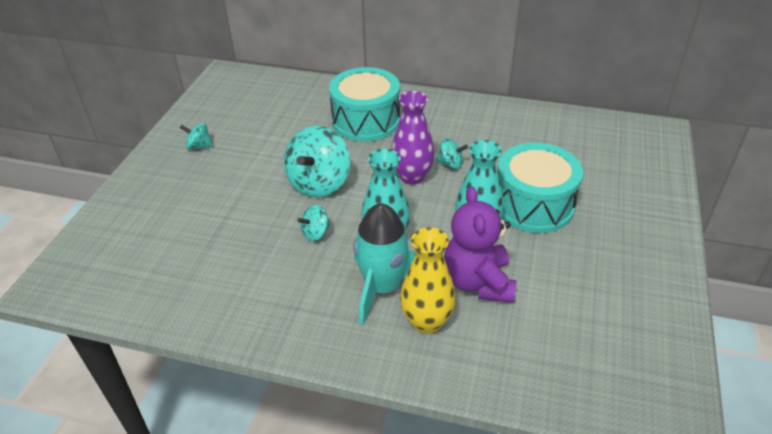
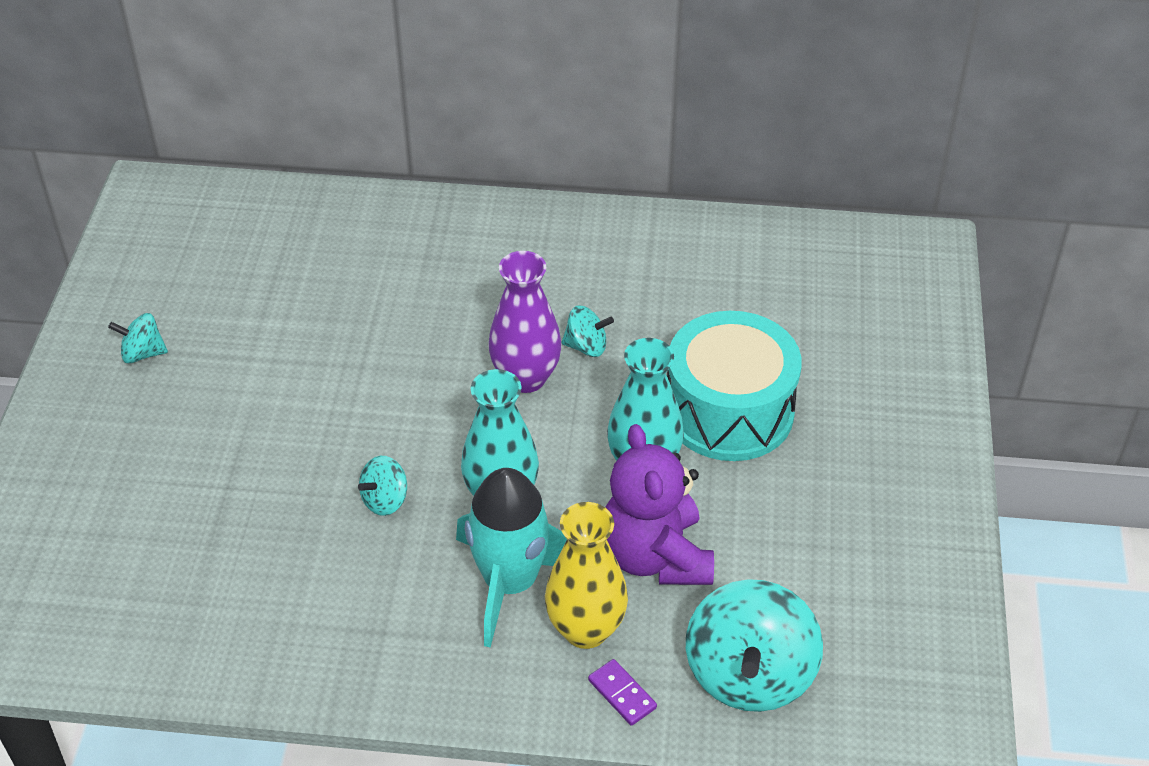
camera: 10 degrees left, 5 degrees up
(319, 183) = (372, 406): turquoise spinning top -> turquoise spinning top (749, 675)
(366, 121) = (428, 273): turquoise drum -> none
(445, 365) = (622, 694): none -> purple domino

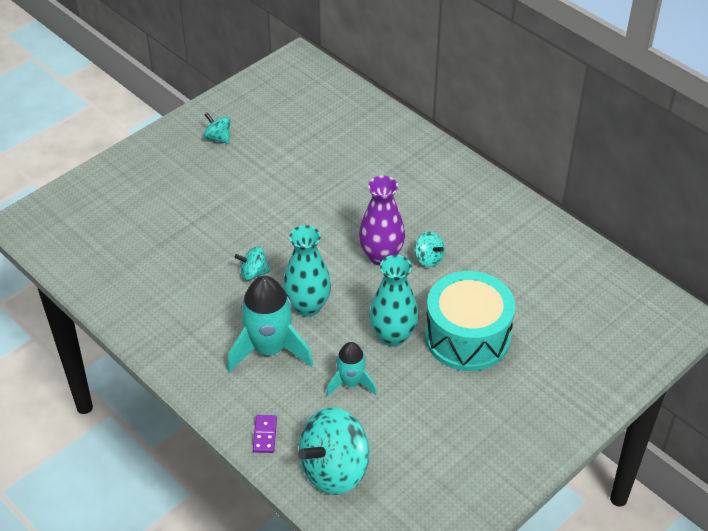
camera: 40 degrees right, 0 degrees up
(586, 629) = (280, 394): yellow vase -> none
(656, 556) = (350, 383): purple teddy bear -> turquoise rocket

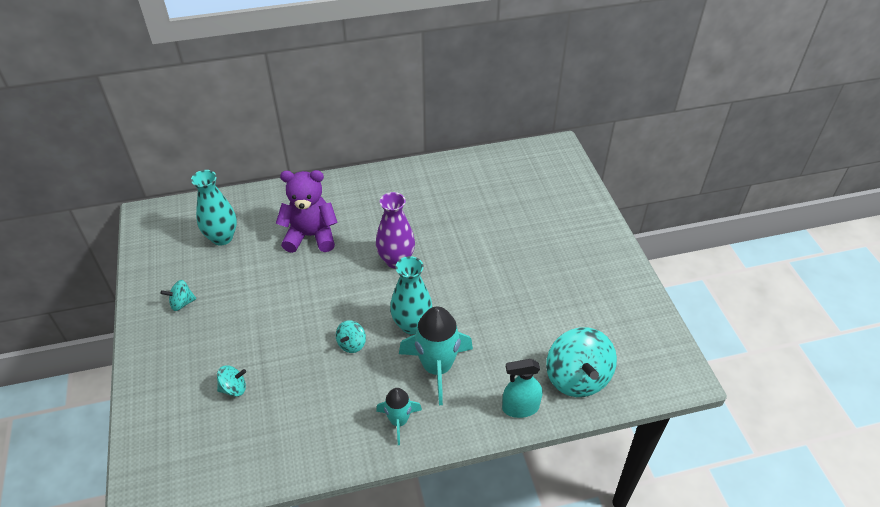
camera: 60 degrees left, 0 degrees up
(265, 435) = (520, 408): purple domino -> turquoise spray bottle
(350, 383) = (503, 332): turquoise rocket -> turquoise rocket (399, 421)
(362, 178) = (311, 236): none -> purple teddy bear
(393, 336) = (476, 288): turquoise vase -> turquoise vase (222, 237)
(429, 259) = (419, 236): turquoise spinning top -> turquoise spinning top (234, 388)
(467, 337) = (504, 249): turquoise drum -> none

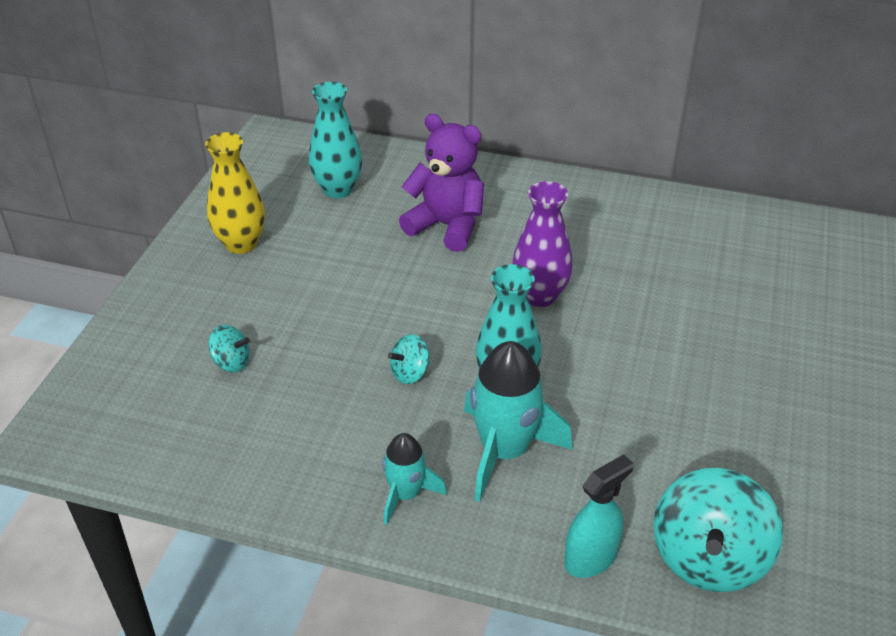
camera: 30 degrees right, 5 degrees down
(182, 303) = (241, 244): turquoise spinning top -> yellow vase
(520, 408) = (591, 558): turquoise spray bottle -> turquoise spray bottle turned 120 degrees clockwise

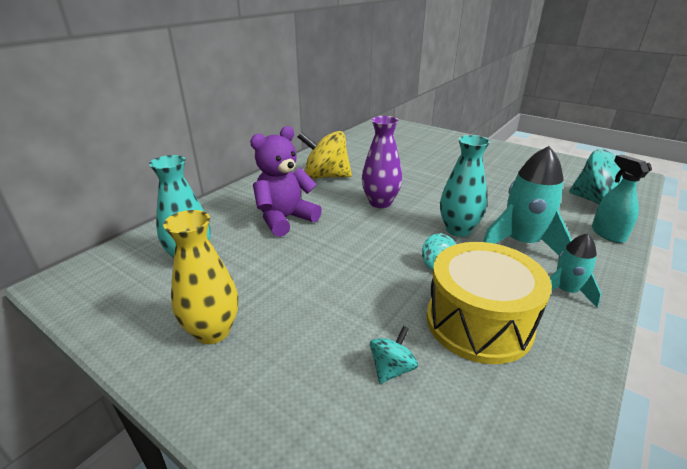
camera: 70 degrees left, 10 degrees down
(316, 417) = (478, 322): none -> yellow drum
(586, 227) = (326, 176): none -> yellow spinning top

